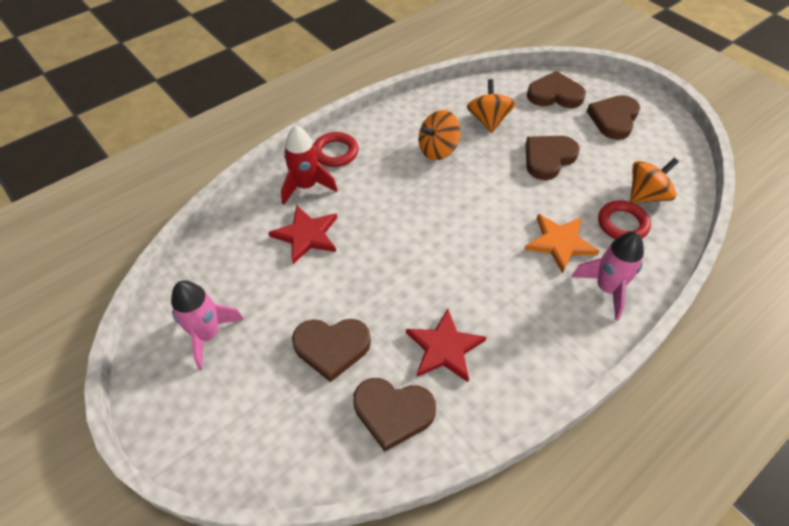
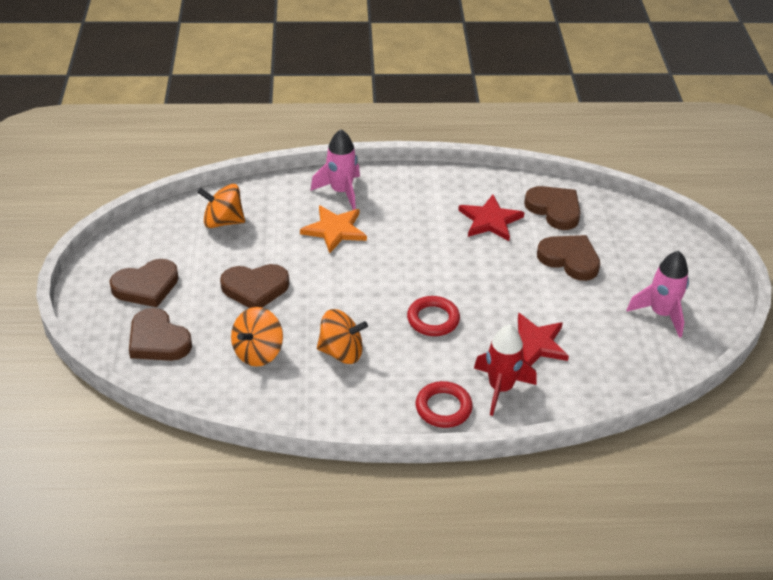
camera: 145 degrees left, 10 degrees down
(622, 224) = (271, 216): red ring -> red ring (433, 319)

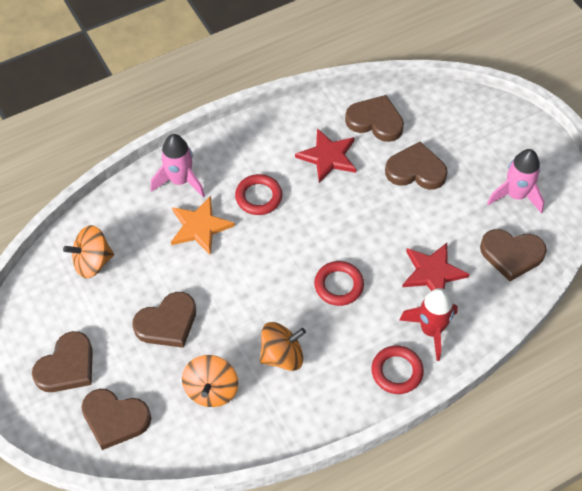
camera: 25 degrees left, 15 degrees up
(404, 227) = (258, 197): none -> red ring
(625, 359) = (511, 255): none -> brown heart

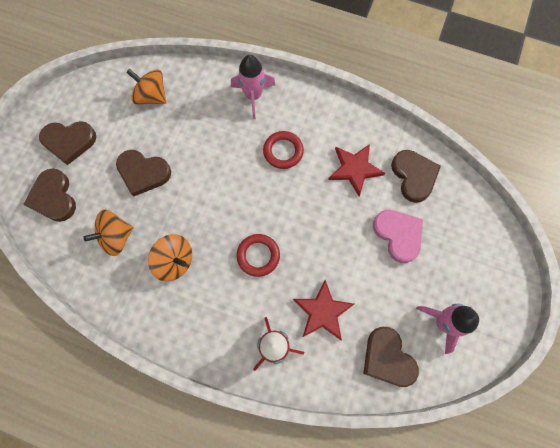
camera: 50 degrees right, 15 degrees up
(200, 227) = (229, 135): orange star -> none
(397, 371) = (222, 347): red ring -> none
(416, 170) = (398, 235): brown heart -> pink heart

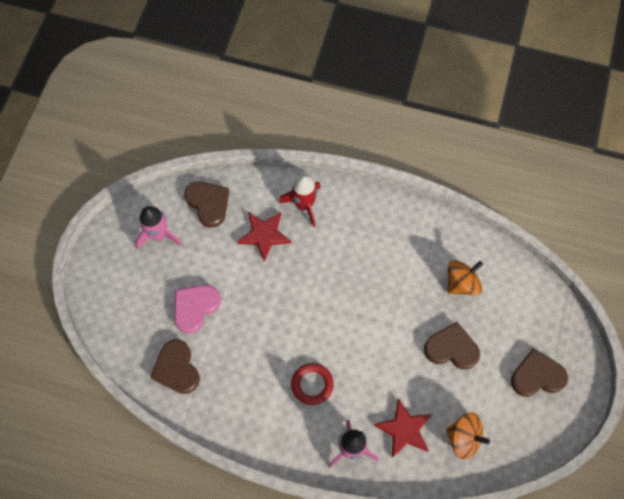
camera: 175 degrees right, 5 degrees down
(54, 197) = (532, 316): brown heart -> none
(175, 261) = (402, 266): orange spinning top -> none
(258, 255) = (326, 277): red ring -> none
(355, 169) = (237, 371): red star -> red star (404, 429)
(398, 235) = (195, 307): pink heart -> pink heart turned 75 degrees clockwise

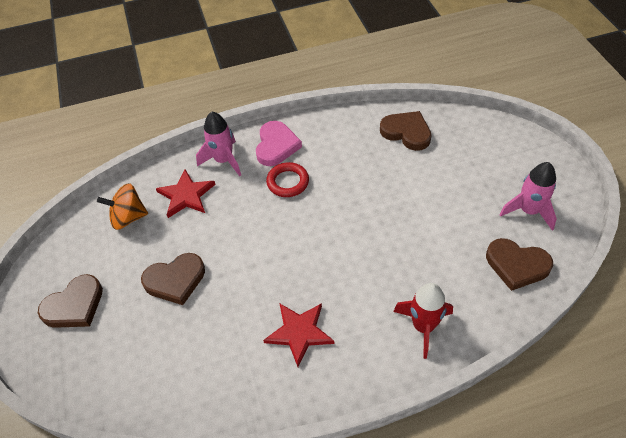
camera: 150 degrees right, 15 degrees down
(195, 307) = (435, 177): pink heart -> pink heart (276, 146)
(264, 235) = (435, 271): red star -> red star (299, 333)
(461, 283) = (196, 350): orange spinning top -> none

